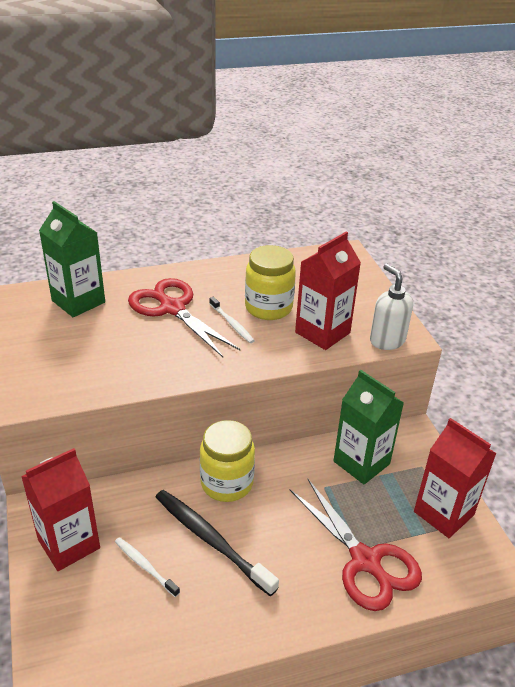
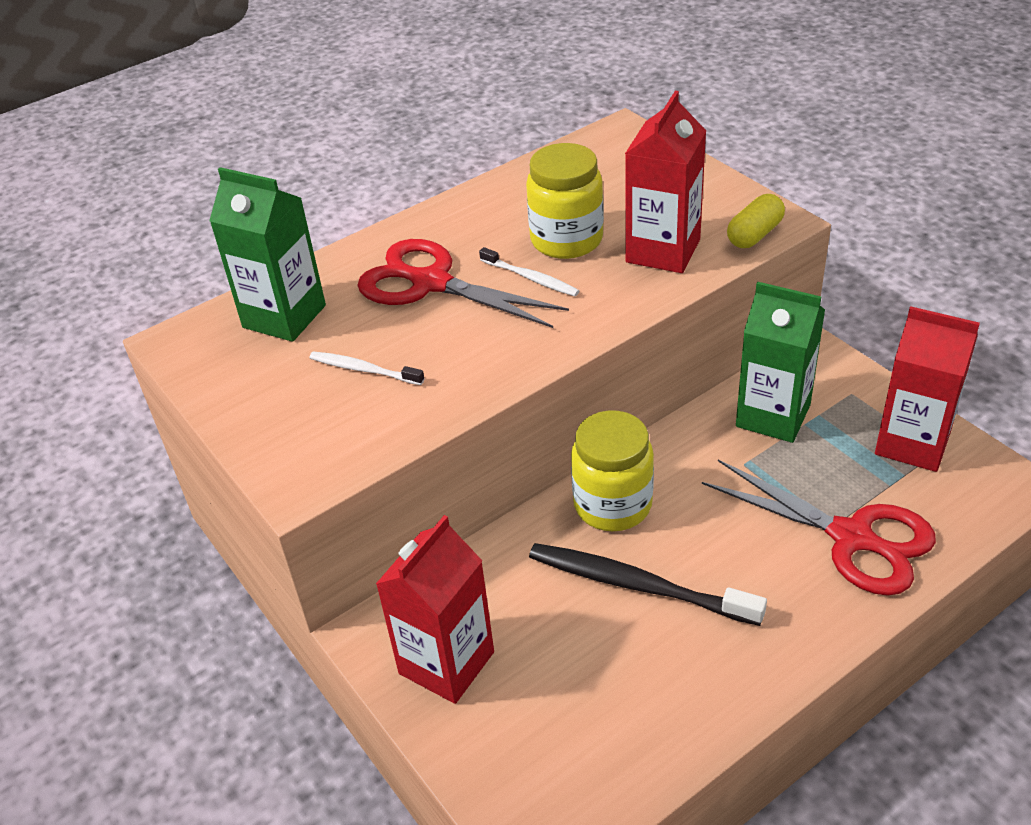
camera: 15 degrees left, 5 degrees up
(144, 566) = (570, 651): white toothbrush -> white toothbrush (363, 369)
(387, 340) = (754, 234): white soap dispenser -> yellow capsule

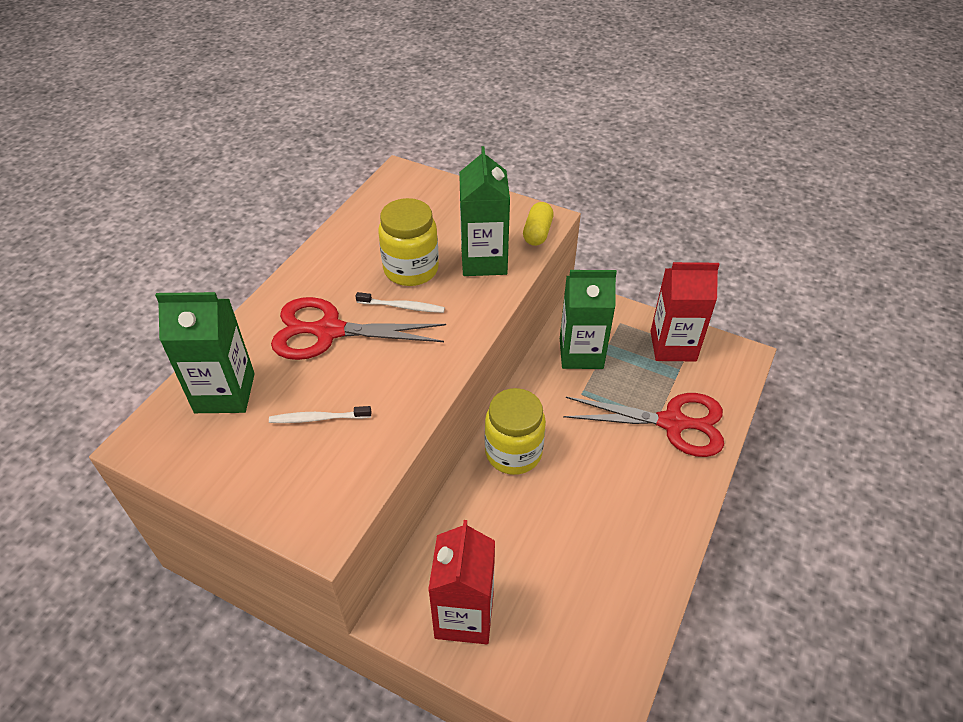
camera: 30 degrees left, 5 degrees up
(637, 585) = (561, 505): black toothbrush -> none
(663, 251) = (484, 261): red carton -> green carton

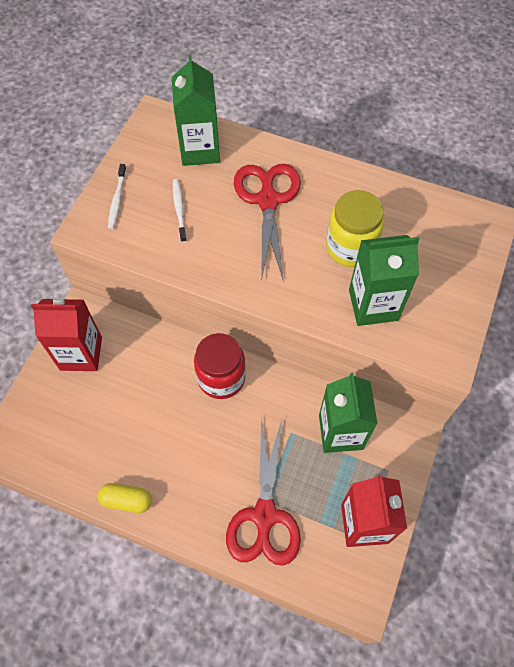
camera: 85 degrees right, 15 degrees up
(403, 307) = (302, 247): white toothbrush -> white toothbrush (117, 200)
(513, 452) = (221, 378): yellow jar -> red jar
(537, 233) = (425, 350): yellow capsule -> yellow capsule (127, 500)

